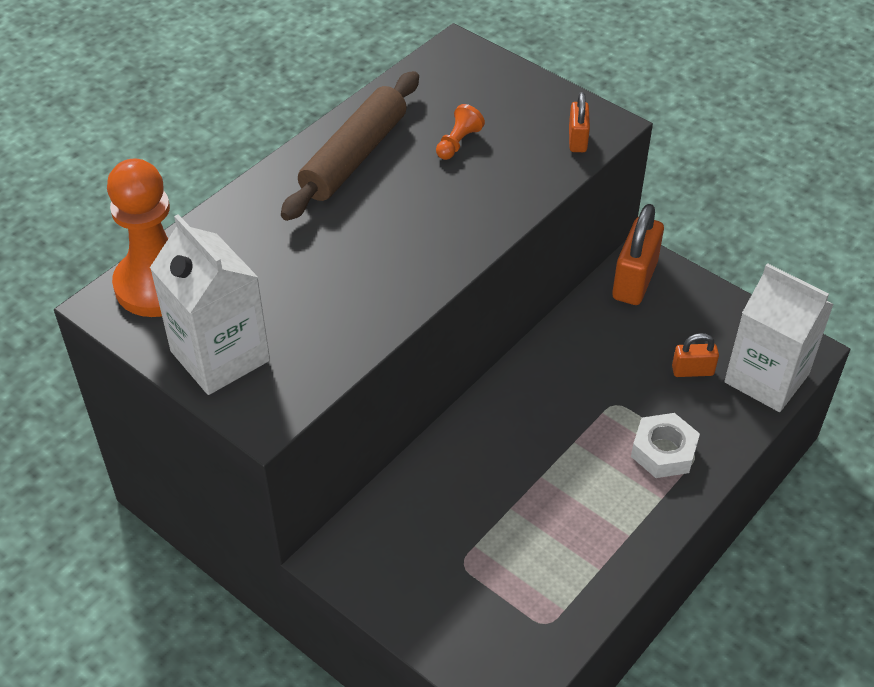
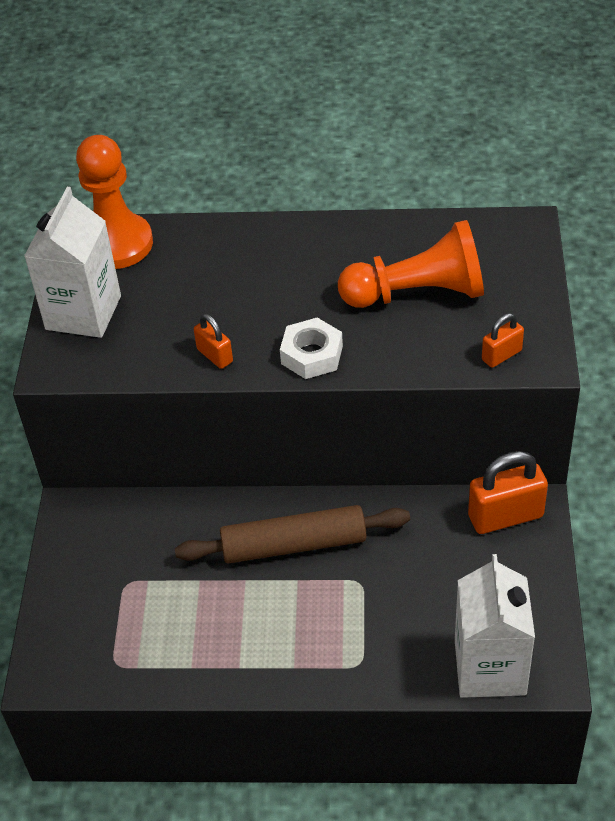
camera: 55 degrees right, 0 degrees up
(354, 156) = (339, 251): brown rolling pin -> brown rolling pin (294, 545)
(458, 142) = (418, 293): orange pawn -> orange pawn, size x2.41
(663, 451) = (341, 641): white nut -> white nut (312, 355)
(692, 371) = (445, 612): orange padlock -> orange padlock (215, 355)

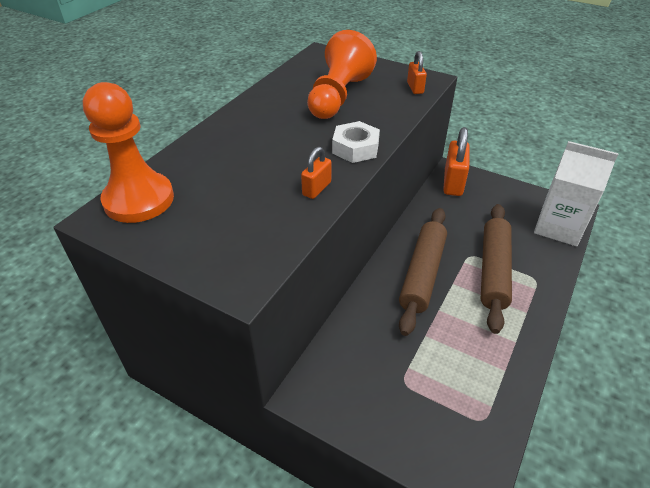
camera: 65 degrees left, 5 degrees down
(83, 312) = (196, 243): white carton -> none
(215, 355) = (316, 189): orange padlock -> orange padlock turned 45 degrees counterclockwise
(346, 614) = (493, 271): none -> brown rolling pin

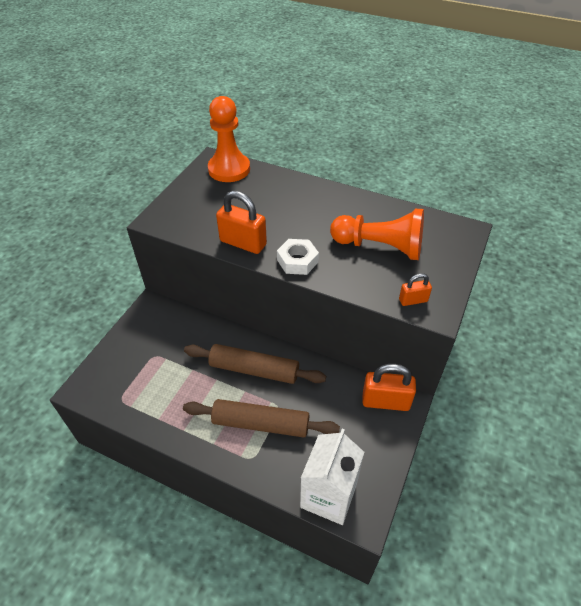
camera: 85 degrees right, 5 degrees up
(316, 189) = (243, 243): orange padlock -> orange padlock, size x1.82

